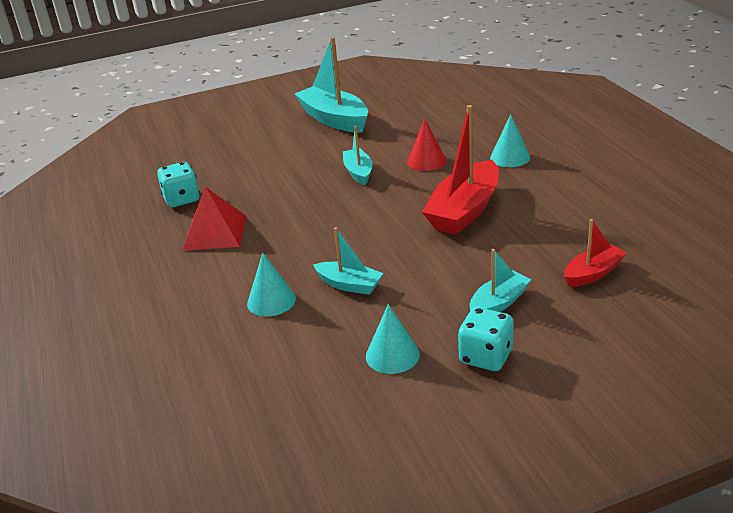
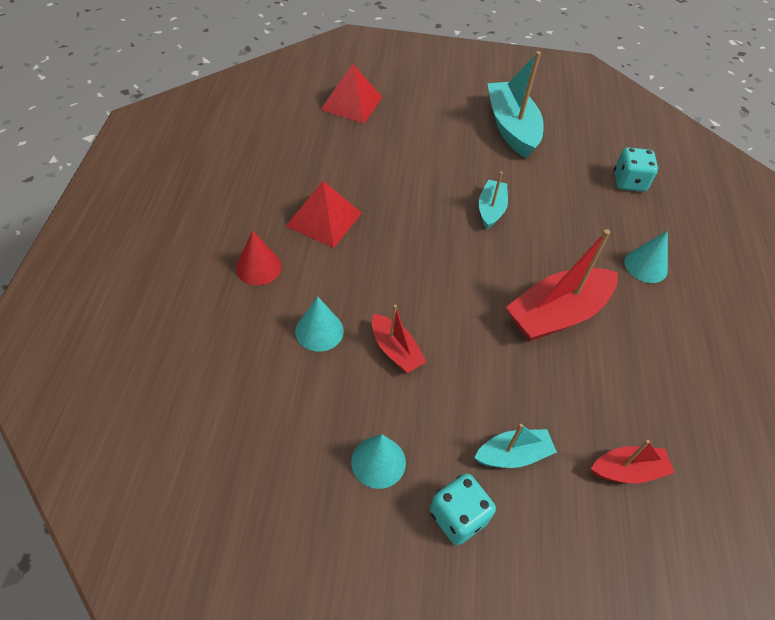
camera: 20 degrees right, 20 degrees up
(178, 154) = (351, 103): none -> red pyramid
(182, 199) = (321, 162): turquoise dice -> turquoise dice (629, 182)
(349, 285) = (395, 350): turquoise boat -> red boat
(426, 161) = (562, 228): red cone -> red cone (258, 267)

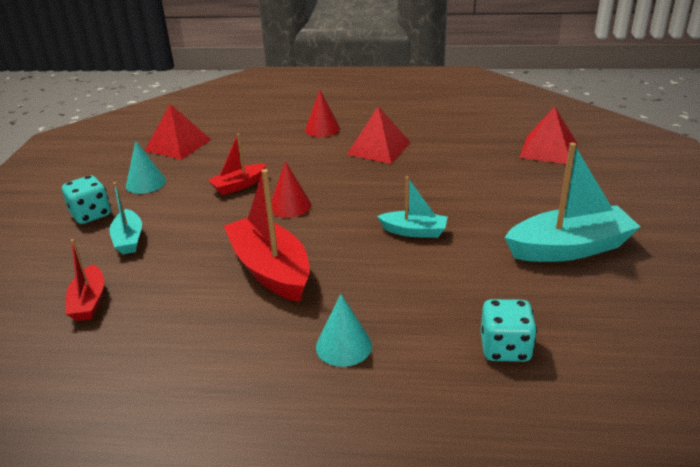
camera: 95 degrees right, 20 degrees down
(265, 437) = (178, 145): none -> red pyramid
(319, 331) = (261, 155): turquoise cone -> none
(444, 300) = (290, 206): none -> red cone

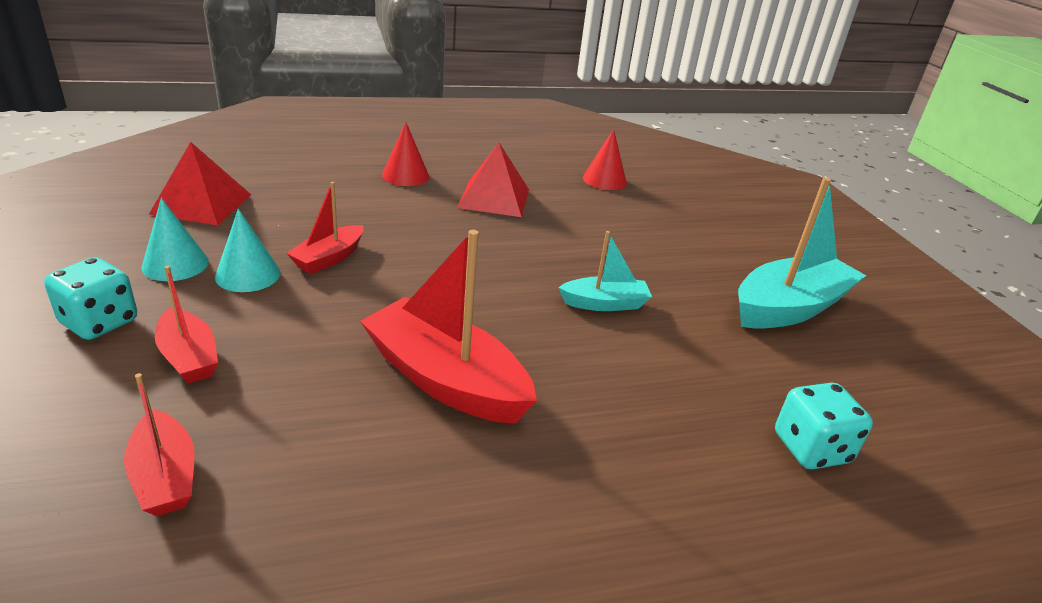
camera: 25 degrees left, 0 degrees up
(129, 239) = (189, 357): turquoise boat -> red boat
(290, 206) = (420, 282): red cone -> red cone (604, 180)
(343, 346) = (616, 482): turquoise cone -> turquoise cone (248, 274)
(548, 149) = (688, 192): red pyramid -> none

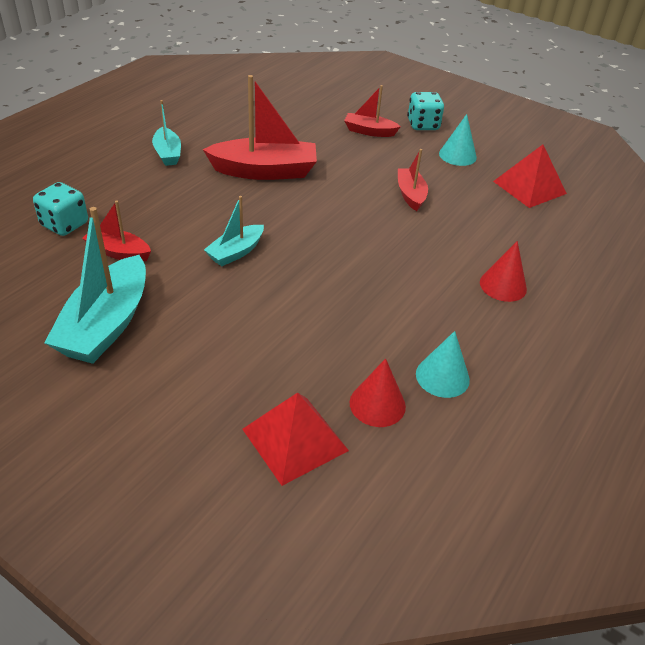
camera: 140 degrees right, 10 degrees up
(165, 476) = (306, 106): red boat -> red boat (118, 252)
(248, 274) = (422, 167): turquoise cone -> turquoise cone (442, 376)
(494, 198) = (416, 304): red pyramid -> red pyramid (295, 439)
(561, 507) = (167, 153): none -> turquoise boat

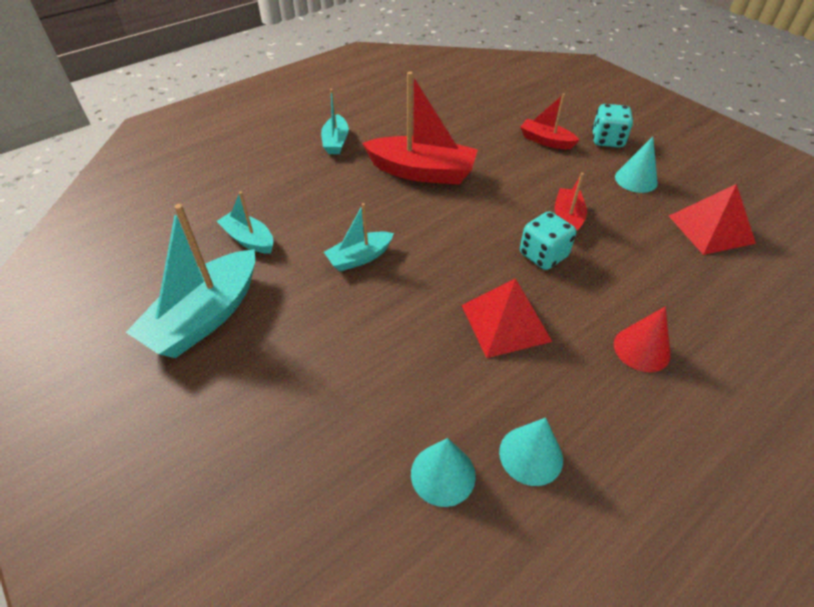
camera: 20 degrees right, 5 degrees up
(64, 224) = (213, 203): turquoise dice -> turquoise dice (543, 255)
(118, 252) = (249, 239): red boat -> turquoise boat
(295, 439) = (336, 498): red pyramid -> red pyramid (505, 323)
(377, 404) = (443, 474): red cone -> turquoise cone

